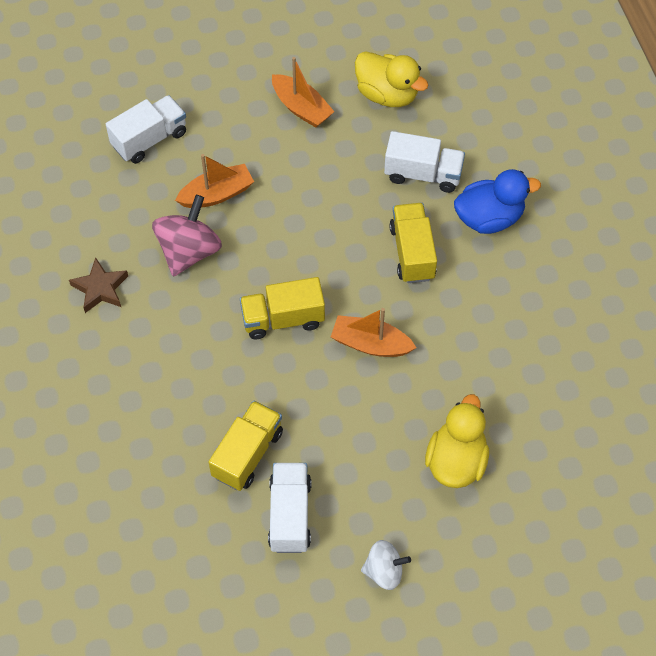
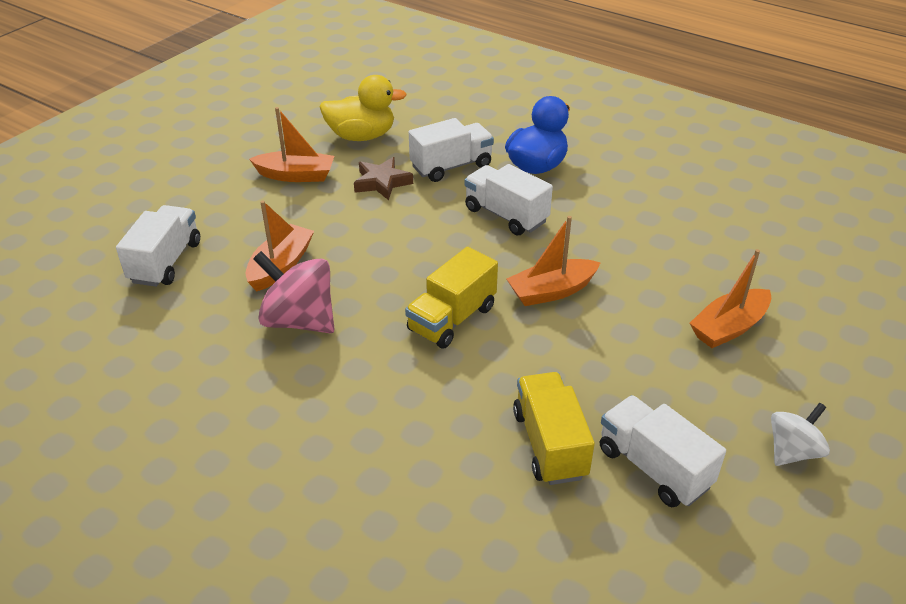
camera: 40 degrees left, 20 degrees down
(100, 289) = (232, 402): brown star -> brown star (382, 182)
(189, 251) = (299, 320): pink spinning top -> pink spinning top turned 45 degrees counterclockwise
(412, 252) = (506, 215): yellow truck -> white truck
(456, 461) = (728, 327): yellow duck -> orange boat

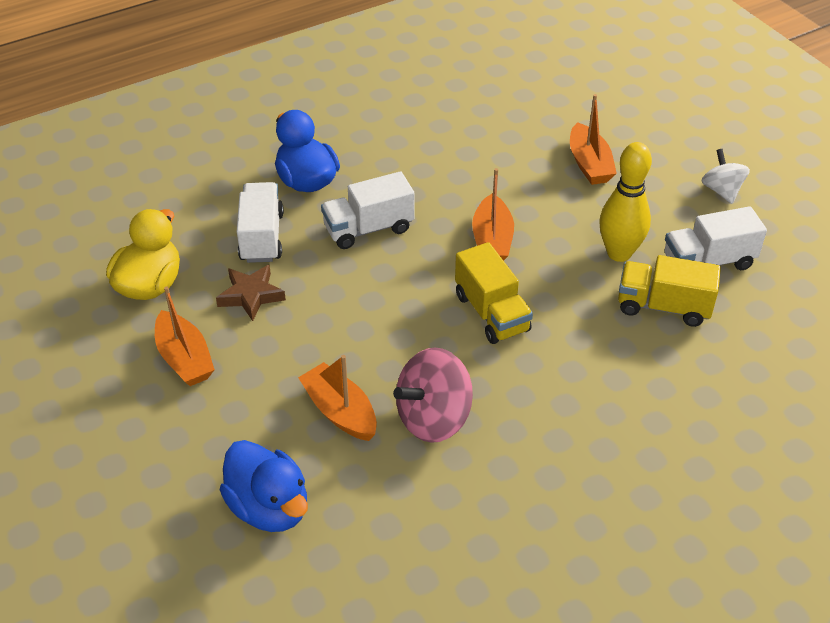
camera: 65 degrees left, 5 degrees up
(166, 262) = (269, 507): white truck -> blue duck
(296, 175) = (184, 359): orange boat -> orange boat turned 120 degrees clockwise
(606, 387) = (619, 253): none -> yellow bowling pin

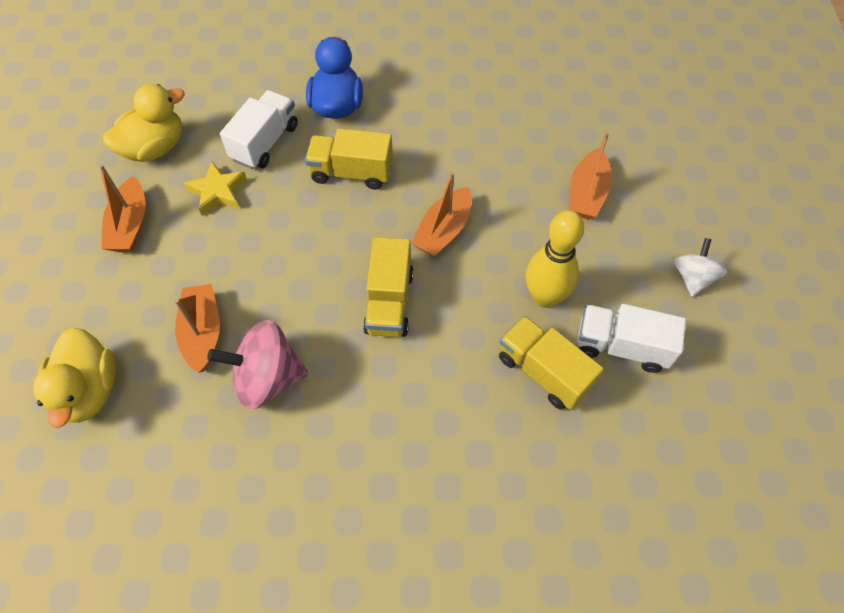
camera: 30 degrees right, 15 degrees up
(251, 295) = (218, 192): brown star -> yellow star
(269, 507) = (89, 390): blue duck -> yellow duck
(368, 228) = (351, 172): white truck -> yellow truck

